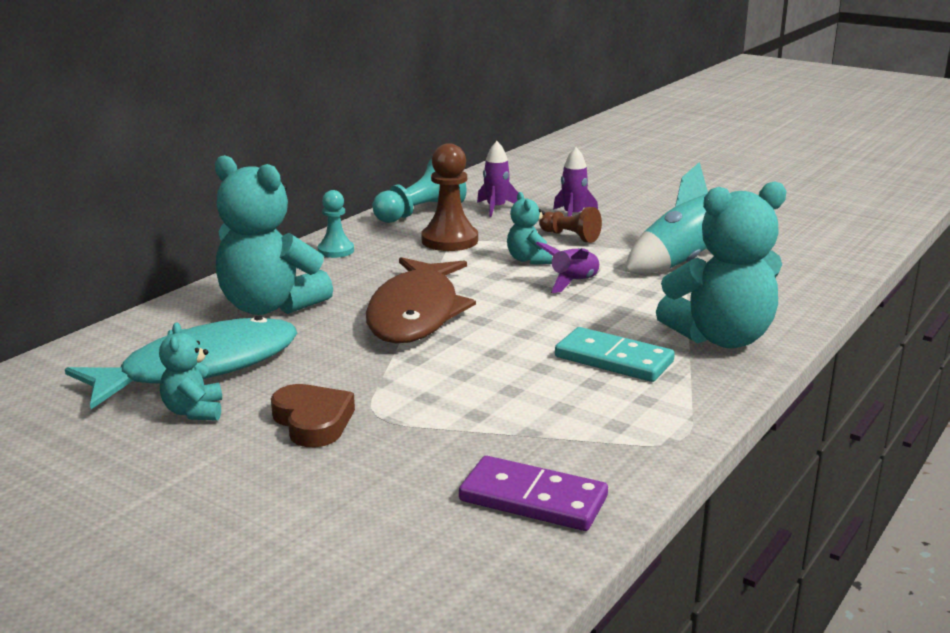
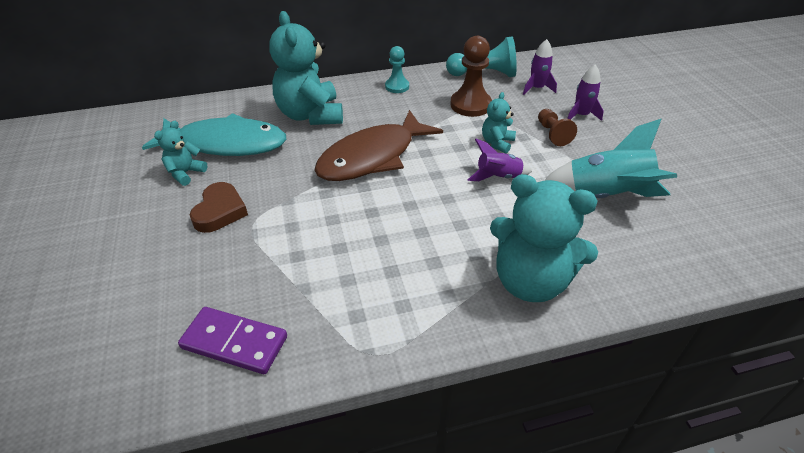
camera: 40 degrees right, 20 degrees up
(533, 499) = (234, 342): purple domino -> purple domino turned 45 degrees counterclockwise
(613, 359) = (431, 258): turquoise domino -> none

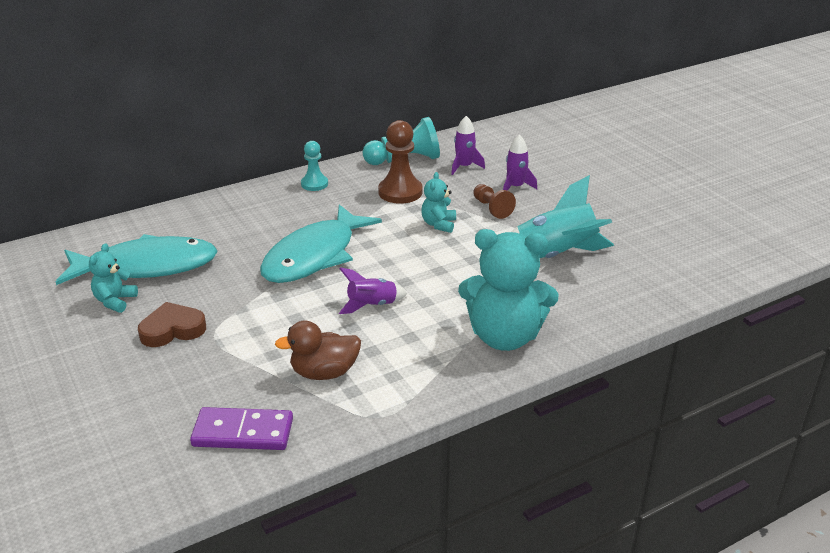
camera: 15 degrees left, 10 degrees down
(220, 211) = (172, 330): brown heart -> brown heart turned 105 degrees counterclockwise
(310, 115) = (229, 225): turquoise teddy bear -> none
(337, 287) = (324, 372): none -> brown duck
(373, 157) = (315, 256): brown fish -> turquoise fish
(498, 177) = (449, 255): purple rocket -> purple rocket (372, 305)

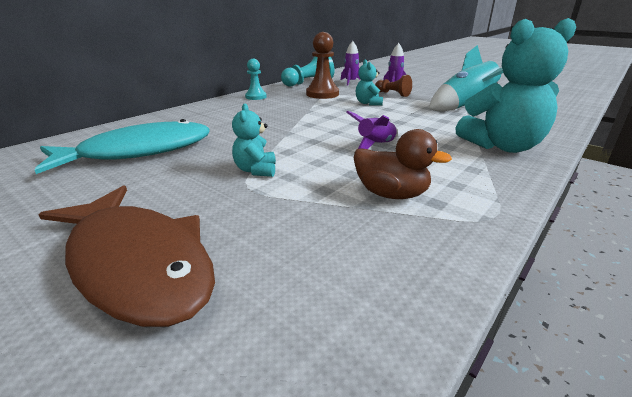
camera: 20 degrees left, 5 degrees down
(103, 390) = (137, 263): none -> brown fish
(115, 301) = (115, 179): turquoise teddy bear -> turquoise teddy bear (256, 170)
(172, 330) = (197, 190): brown heart -> none
(243, 433) = (366, 268): purple domino -> none
(315, 256) = (294, 127): turquoise fish -> none
(324, 372) = (391, 194): brown duck -> brown duck turned 120 degrees counterclockwise

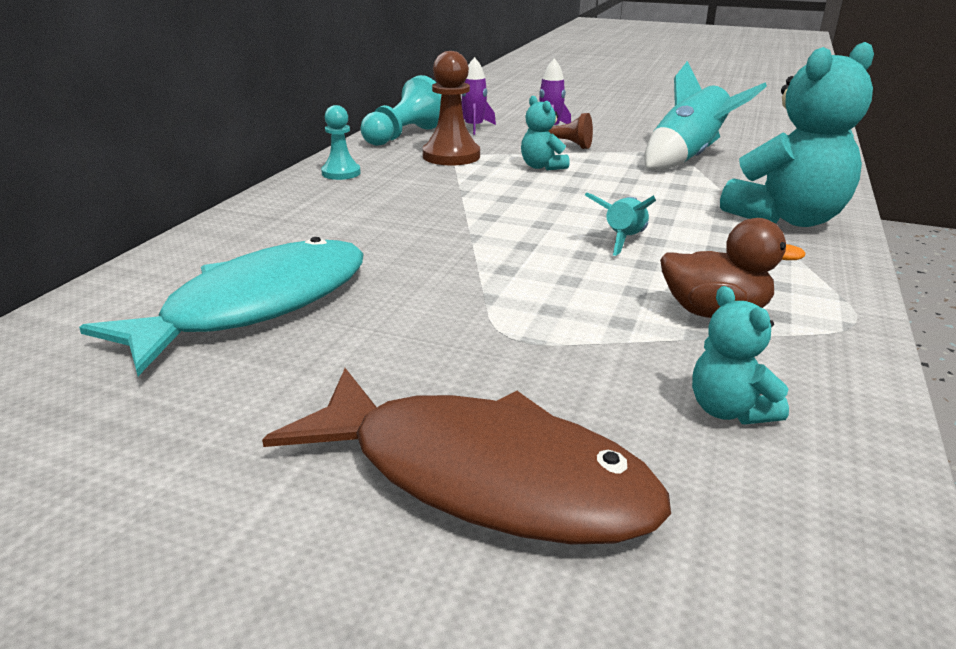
camera: 20 degrees left, 0 degrees up
(256, 170) = (492, 308): turquoise teddy bear -> turquoise teddy bear (729, 410)
(375, 145) = (623, 240): purple rocket -> turquoise rocket

